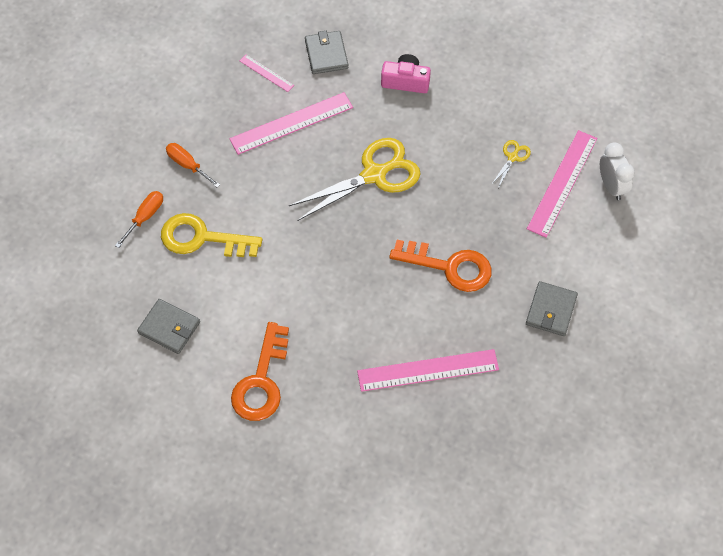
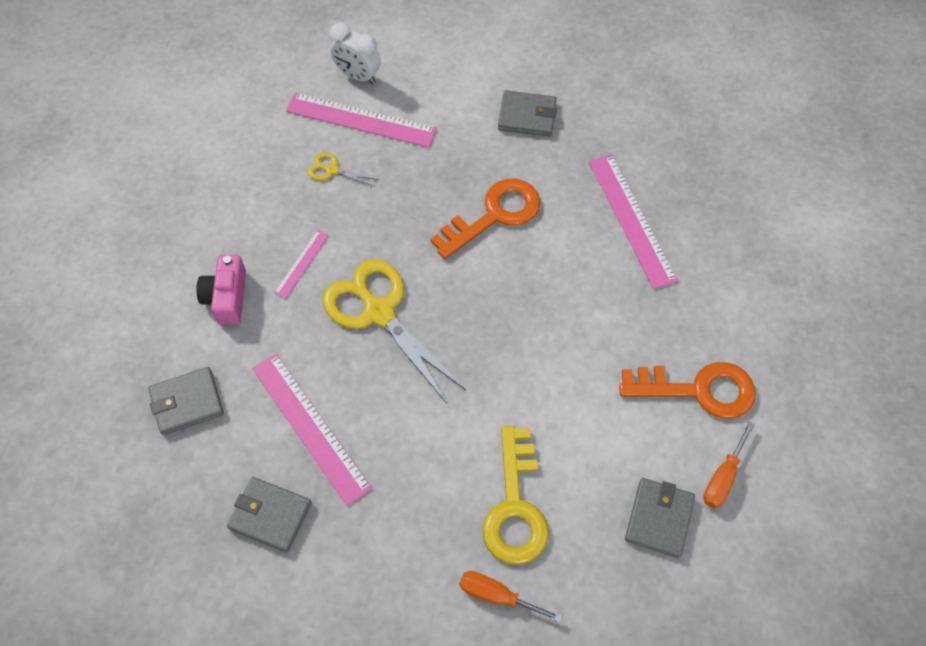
camera: 100 degrees left, 0 degrees up
(187, 165) = (399, 555): orange screwdriver -> orange screwdriver (723, 477)
(234, 96) = (270, 515): none -> grey wallet
(266, 73) = (225, 477): pink ruler -> pink ruler (301, 263)
(449, 267) = (494, 215): orange key -> orange key turned 45 degrees clockwise
(611, 186) = (358, 76): white clock -> white clock turned 120 degrees counterclockwise

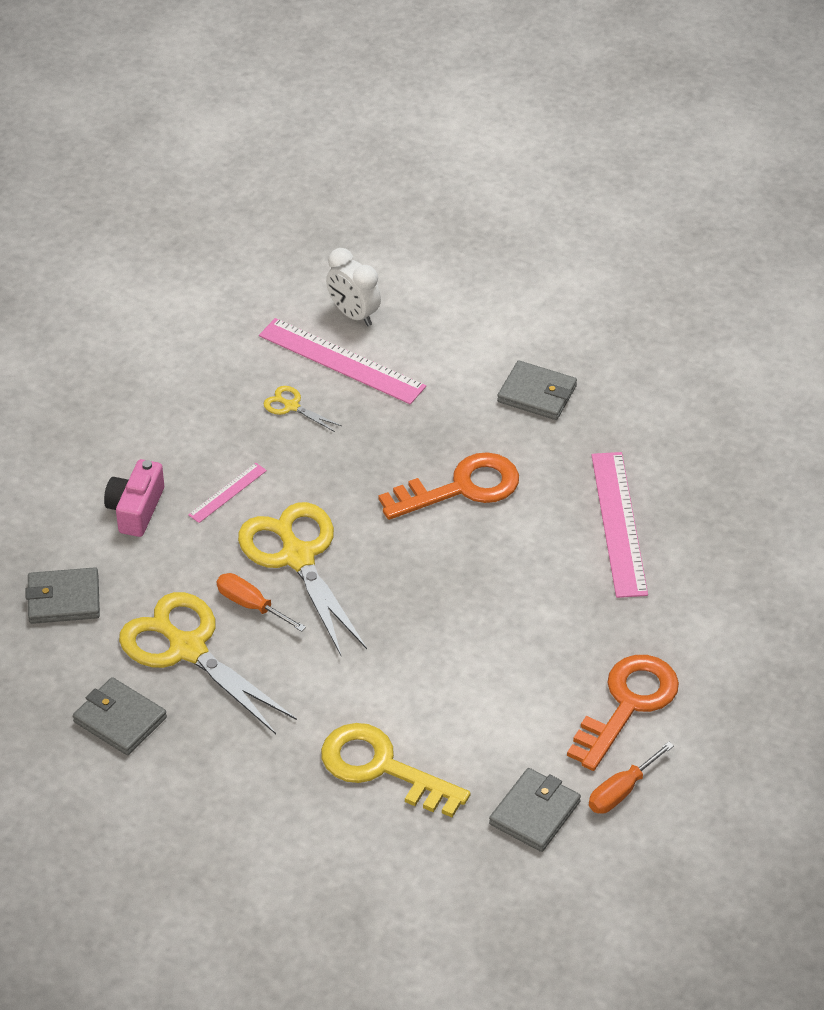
camera: 15 degrees right, 15 degrees down
(310, 426) = (187, 649): pink ruler -> yellow scissors
(497, 595) = (333, 841): orange screwdriver -> orange screwdriver (251, 605)
(515, 506) = (382, 768): yellow key -> yellow key turned 105 degrees clockwise
(698, 390) = (628, 705): orange key -> orange key turned 75 degrees counterclockwise

